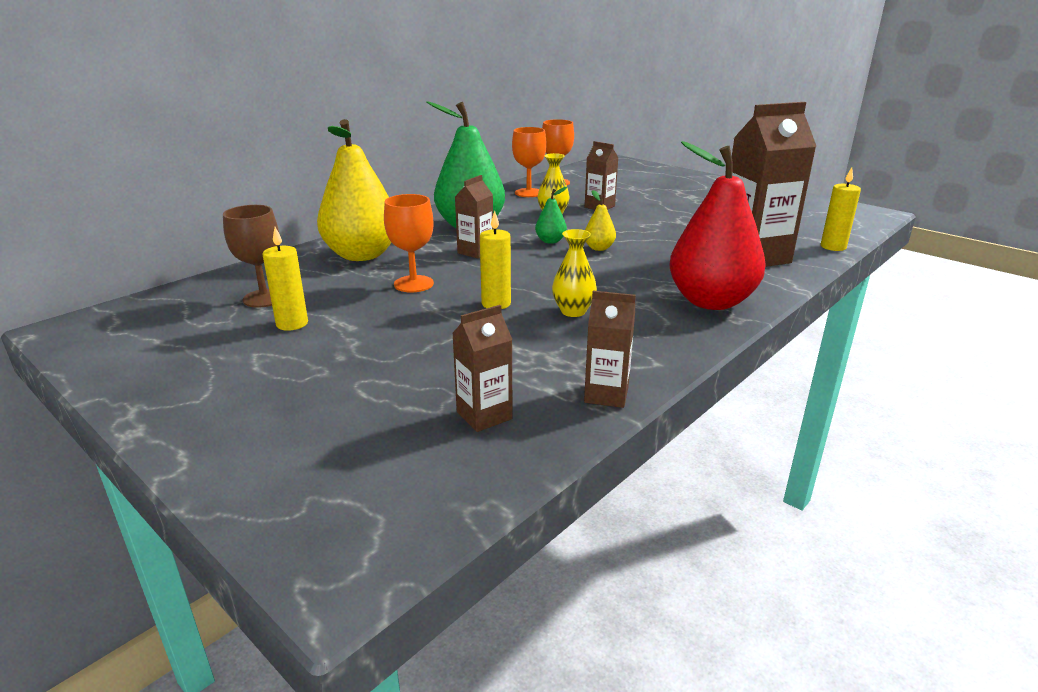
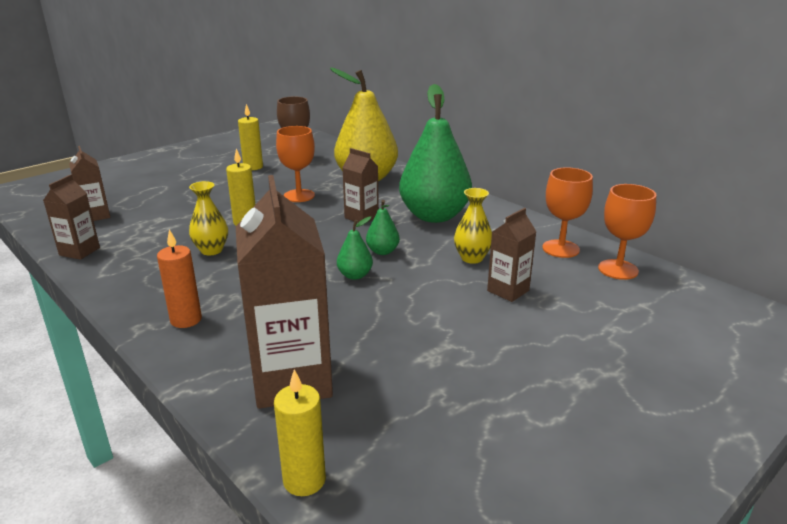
camera: 95 degrees right, 0 degrees up
(599, 248) = (355, 275): yellow pear -> green pear
(711, 301) = (186, 320): red pear -> orange candle

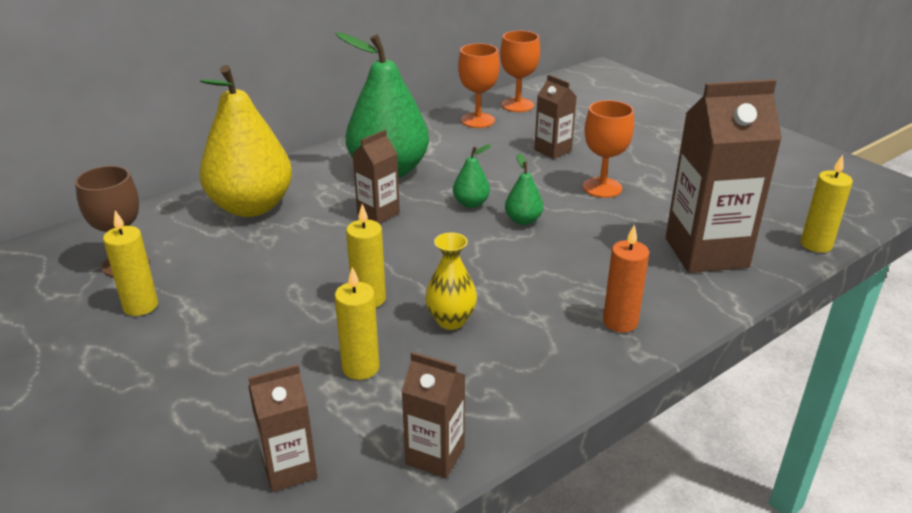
camera: 85 degrees left, 5 degrees up
(171, 225) = (360, 368): none -> yellow candle
(299, 196) = (290, 258): orange goblet -> orange goblet (602, 188)
(472, 258) = (491, 160): yellow vase -> none

